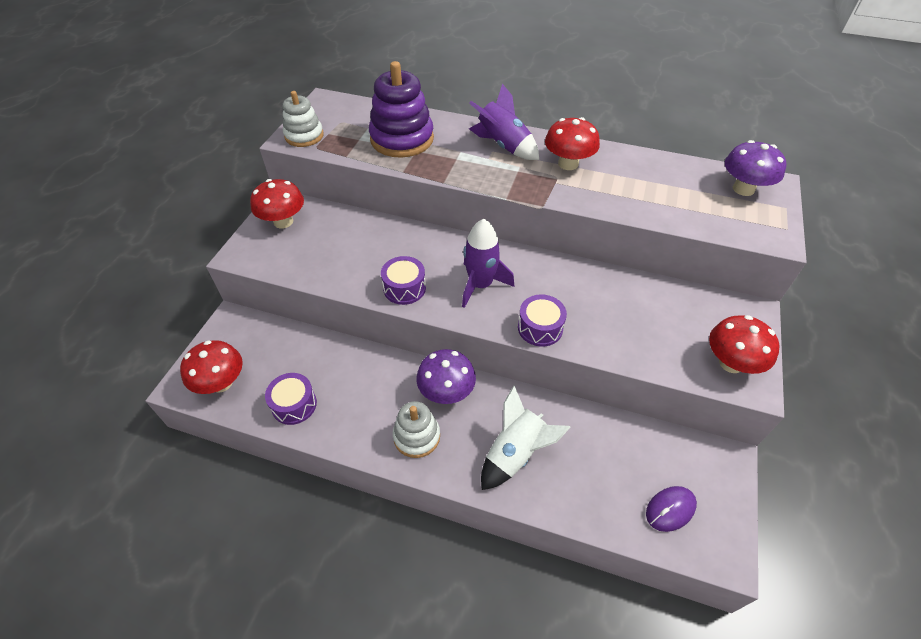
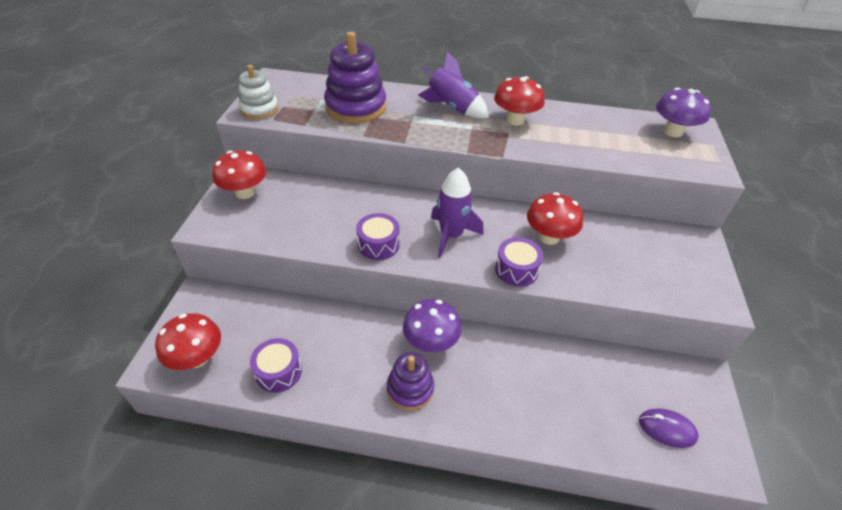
camera: 10 degrees left, 5 degrees down
(416, 436) = (410, 389): white stacking toy -> purple stacking toy
(515, 453) = (510, 393): white rocket -> none
(670, 509) = (667, 429): purple mouse -> purple mouse turned 60 degrees clockwise
(731, 363) = (695, 284): red mushroom -> red mushroom (549, 237)

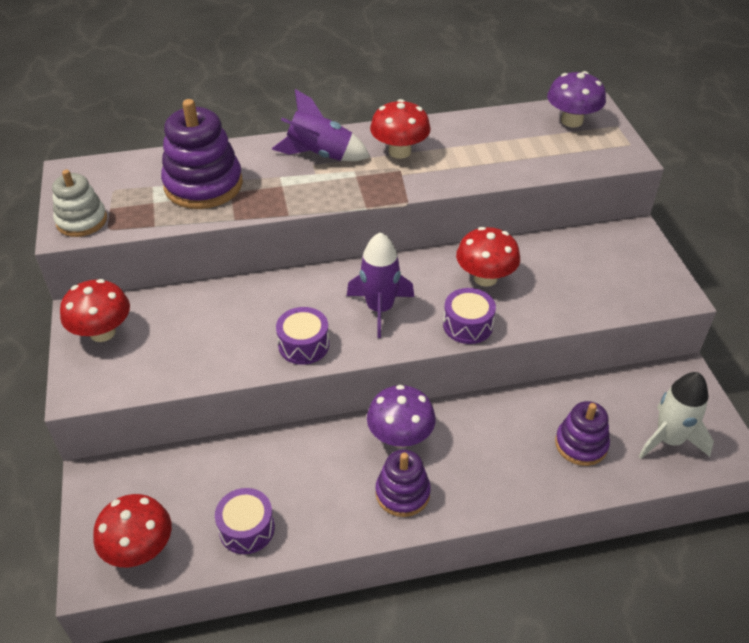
camera: 20 degrees left, 0 degrees up
(581, 403) = (581, 444): none -> purple stacking toy
(667, 429) = (669, 440): purple mouse -> white rocket

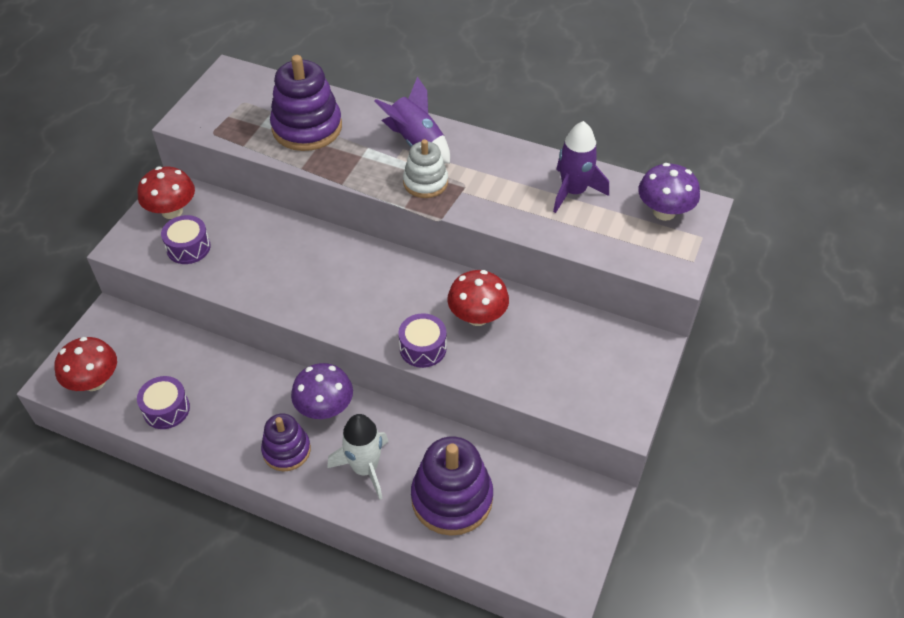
camera: 35 degrees right, 5 degrees up
(82, 221) = (201, 117): white stacking toy -> white stacking toy (425, 182)
(303, 345) = (290, 295): purple drum -> purple drum (188, 247)
(380, 309) = (371, 297): purple rocket -> purple rocket (573, 192)
(399, 151) = (481, 170): red mushroom -> none
(581, 444) = (452, 498): purple stacking toy -> purple stacking toy, size x1.64
(669, 440) = (526, 540): white rocket -> white rocket (365, 468)

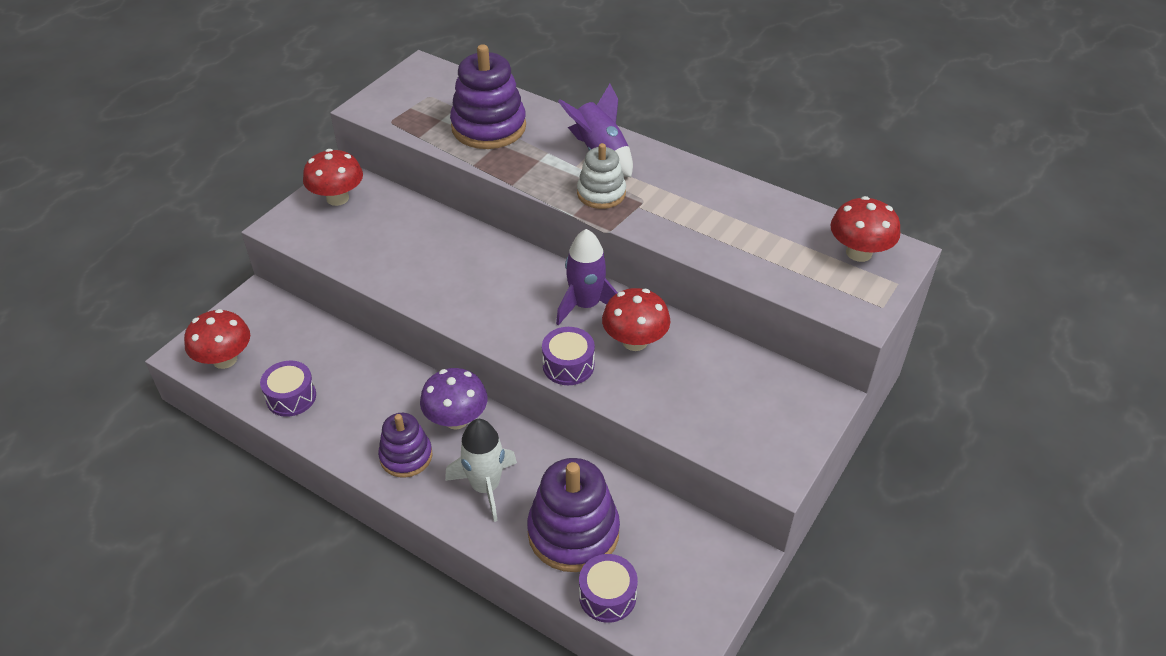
camera: 10 degrees right, 5 degrees down
(188, 247) = (345, 235): purple drum -> purple drum (607, 596)
(573, 192) = (761, 221): purple rocket -> purple rocket (586, 305)
(664, 212) = (859, 253): purple mushroom -> red mushroom

